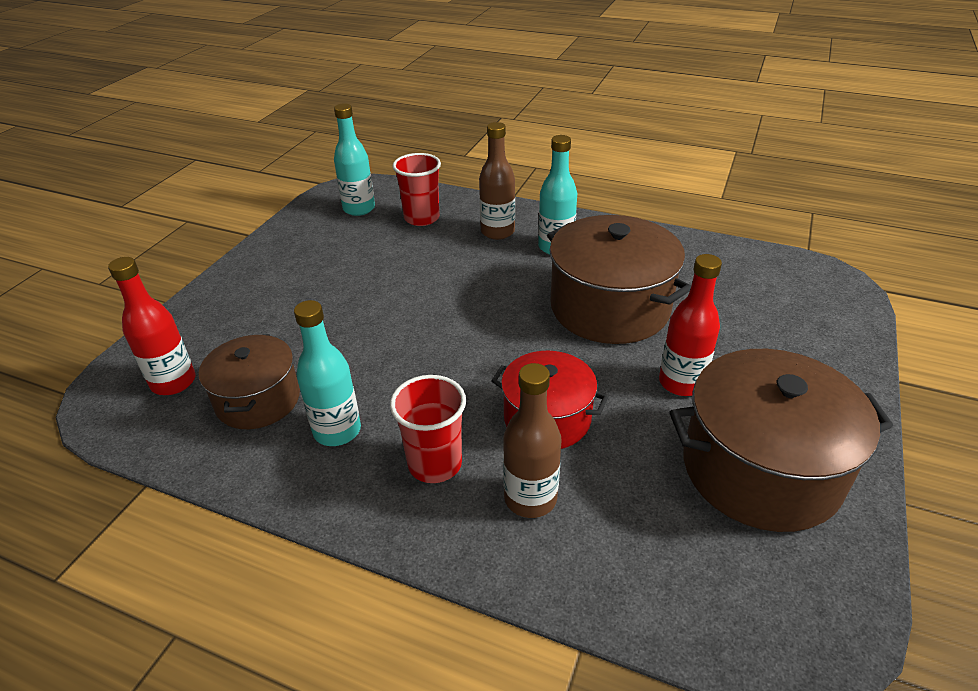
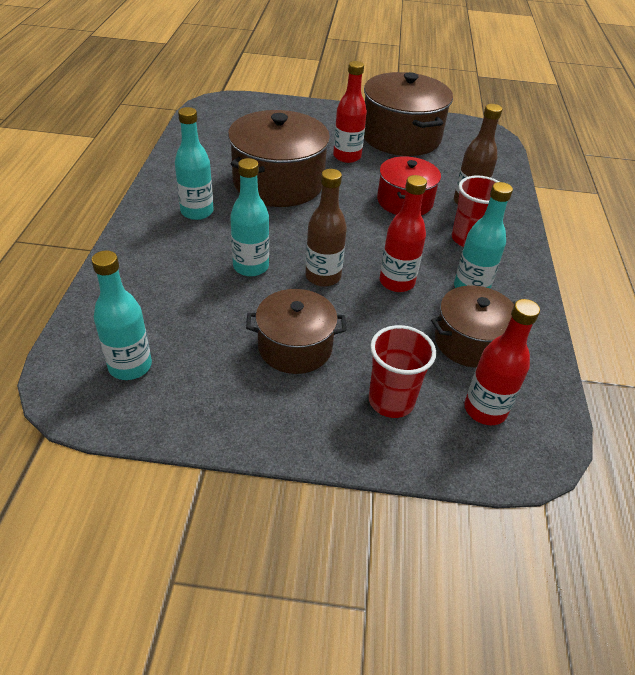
camera: 110 degrees left, 5 degrees up
(329, 283) = (295, 347): none -> brown pot
(380, 367) = (396, 282): none -> red bottle
(421, 218) = (150, 305): red cup -> red cup (391, 401)
(451, 271) = (251, 267): none -> turquoise bottle
(497, 232) = (174, 248): brown bottle -> brown bottle (323, 276)

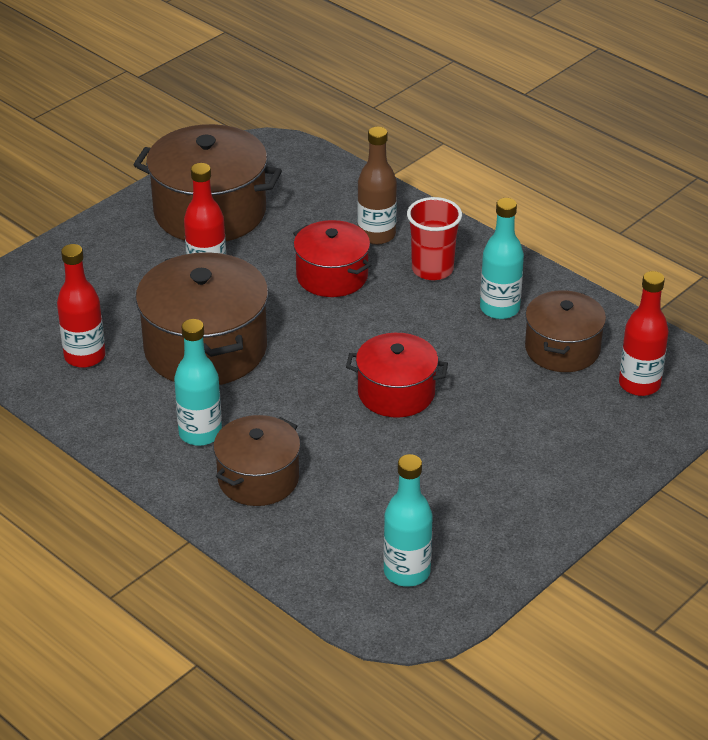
camera: 50 degrees left, 5 degrees down
(251, 267) = (335, 434): turquoise bottle -> none
(295, 347) = (475, 456): brown pot -> brown pot (258, 479)
(323, 276) = (396, 393): brown bottle -> red pot
(391, 401) = (586, 431): red cup -> none
(396, 282) = (448, 350): red bottle -> red bottle (85, 356)

